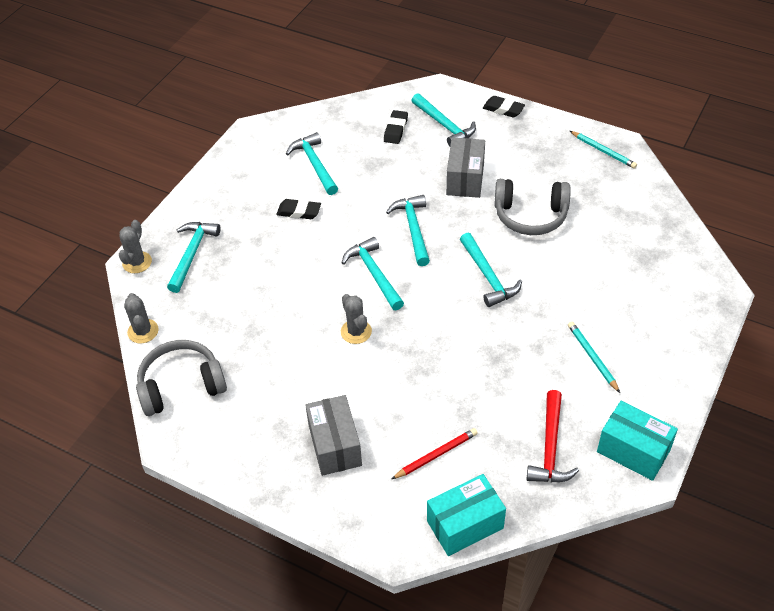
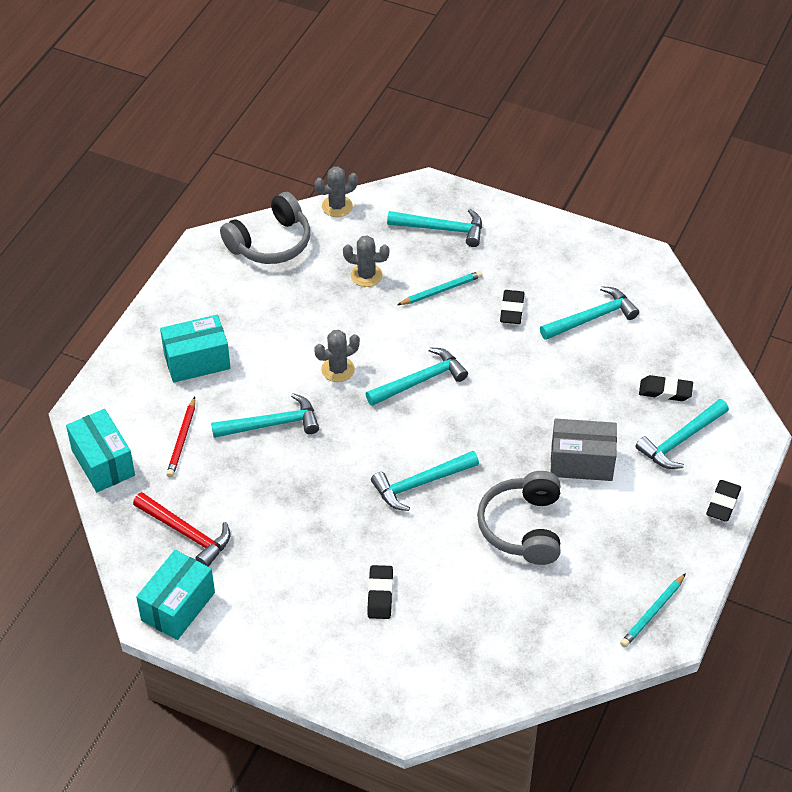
camera: 85 degrees right, 0 degrees up
(137, 262) = (428, 189): grey cactus -> grey cactus (366, 275)
(181, 385) = (270, 243): grey headphones -> grey headphones turned 75 degrees clockwise
(335, 445) = (197, 361): grey box -> turquoise box
(413, 229) = (492, 414): turquoise hammer -> turquoise hammer (272, 424)
(436, 455) = (182, 439): red pencil -> red pencil turned 45 degrees clockwise
(550, 447) = (186, 533): red hammer -> red hammer turned 150 degrees counterclockwise
(592, 357) = (303, 578): turquoise pencil -> turquoise pencil (441, 290)
(604, 305) = (380, 595): none -> black eraser

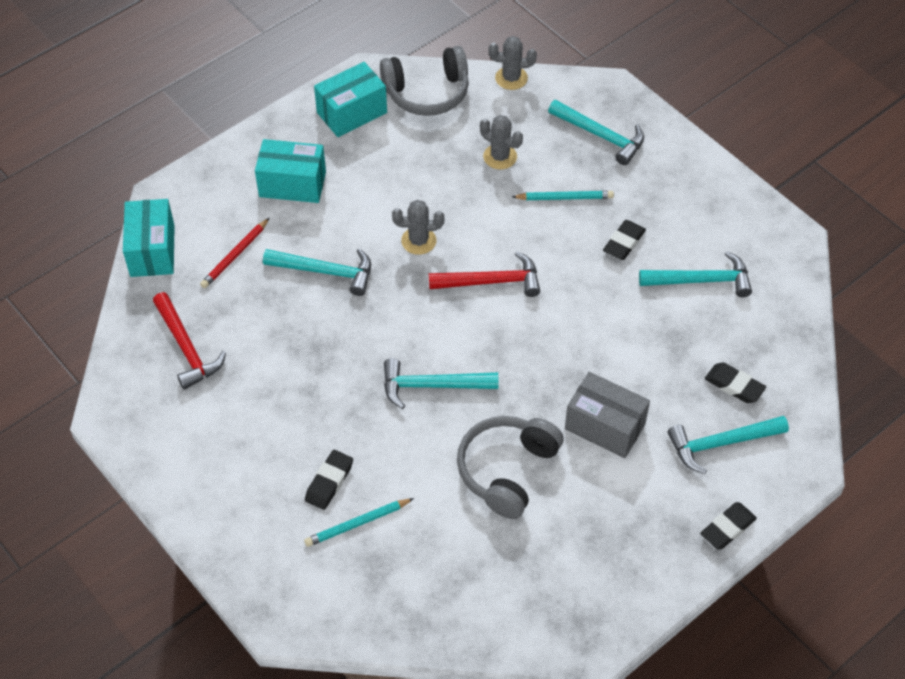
camera: 25 degrees right, 5 degrees up
(178, 606) = (138, 416): turquoise box -> turquoise box (352, 113)
(420, 381) = (491, 282): turquoise hammer -> red hammer
(652, 613) = (587, 614): turquoise pencil -> turquoise pencil (357, 524)

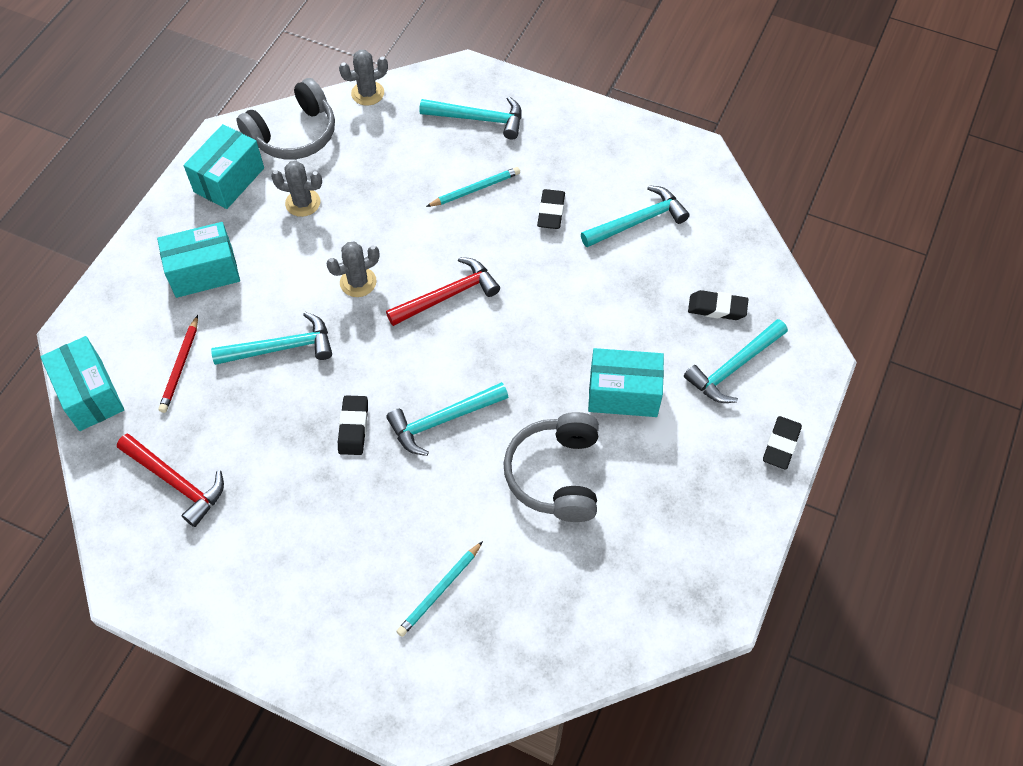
camera: 25 degrees left, 5 degrees up
(329, 482) = (390, 560): black eraser -> black eraser (353, 427)
(500, 157) = (395, 172): grey cactus -> grey cactus (303, 203)
(604, 426) = (623, 394): grey box -> turquoise box

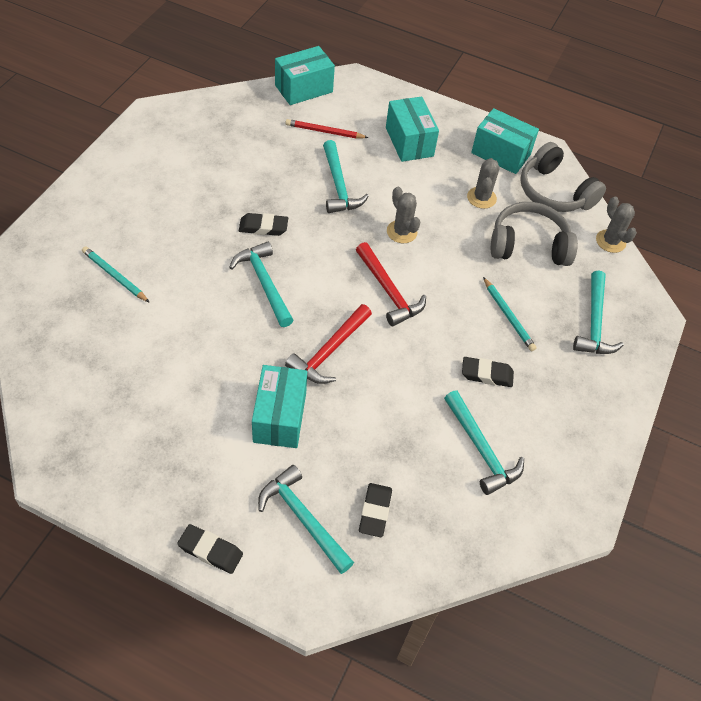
camera: 85 degrees right, 5 degrees down
(176, 482) = (229, 132): red hammer -> red hammer (329, 351)
(556, 475) = (203, 358): grey headphones -> grey headphones (528, 245)

